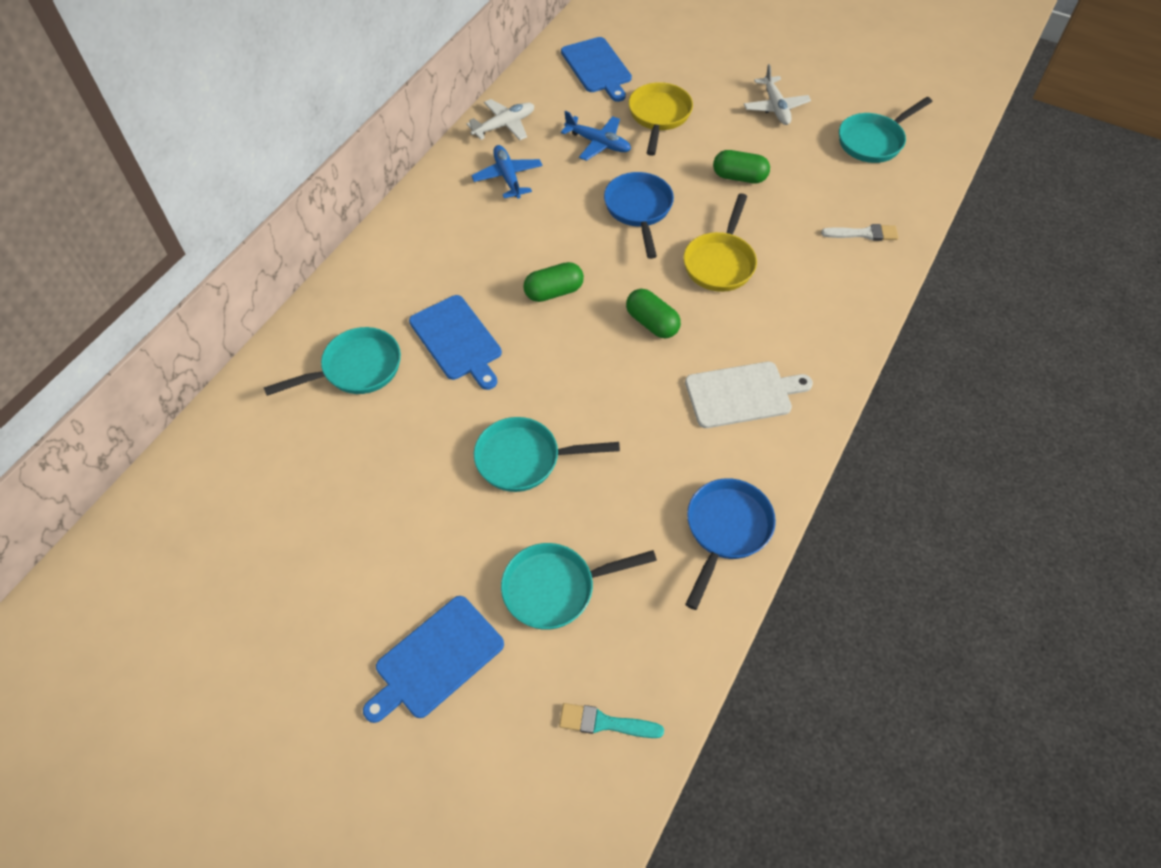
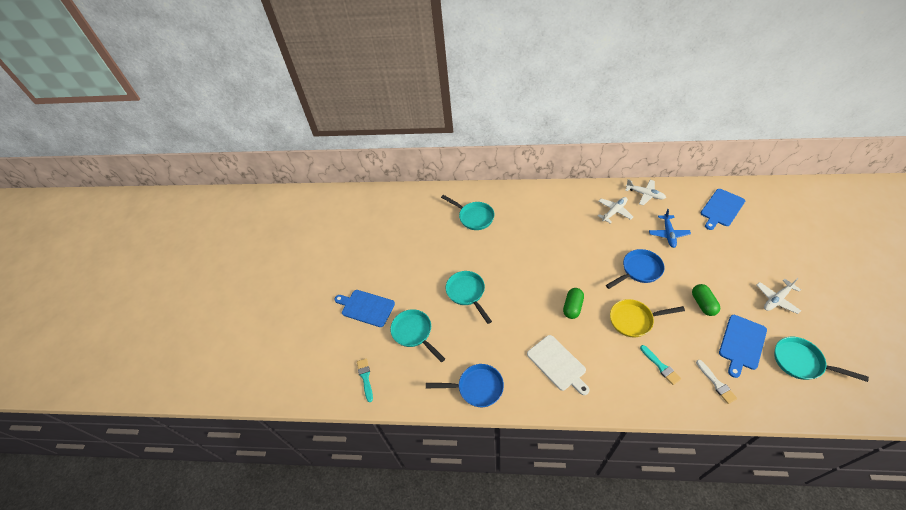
camera: 70 degrees right, 5 degrees down
(457, 340) = (510, 241): blue cutting board -> blue cutting board (742, 343)
(507, 177) = (614, 211): blue plane -> white plane
(554, 292) = (561, 261): green capsule -> none
(659, 116) = (712, 249): yellow pan -> none
(810, 275) = (660, 366): none -> turquoise brush

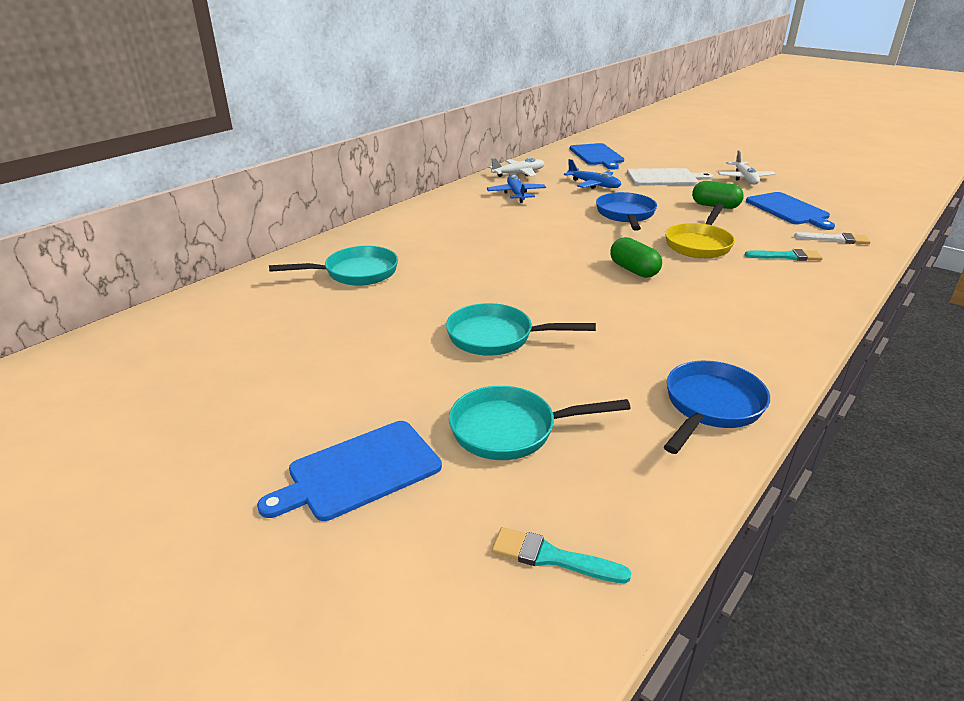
camera: 60 degrees left, 20 degrees down
(557, 364) = (724, 317): white cutting board -> white cutting board (664, 178)
(614, 211) = (516, 194): white plane -> blue plane
(801, 362) = (835, 197): turquoise pan -> none

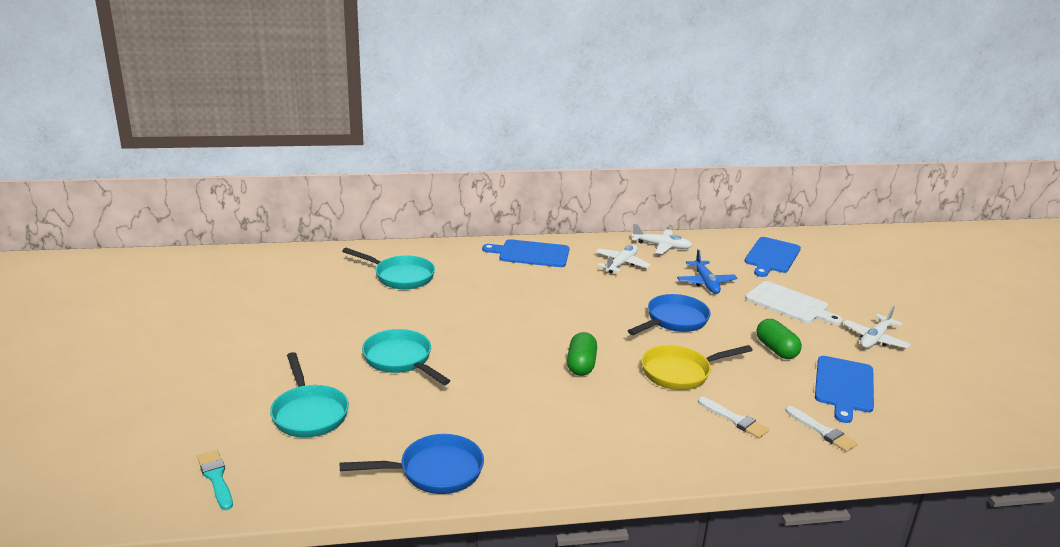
camera: 40 degrees right, 5 degrees down
(359, 471) = (213, 388): blue cutting board -> blue cutting board (531, 254)
(511, 430) = (309, 413): turquoise pan -> turquoise pan turned 150 degrees counterclockwise
(516, 194) = (621, 264): blue plane -> white plane
(786, 256) = (735, 420): turquoise brush -> white brush

